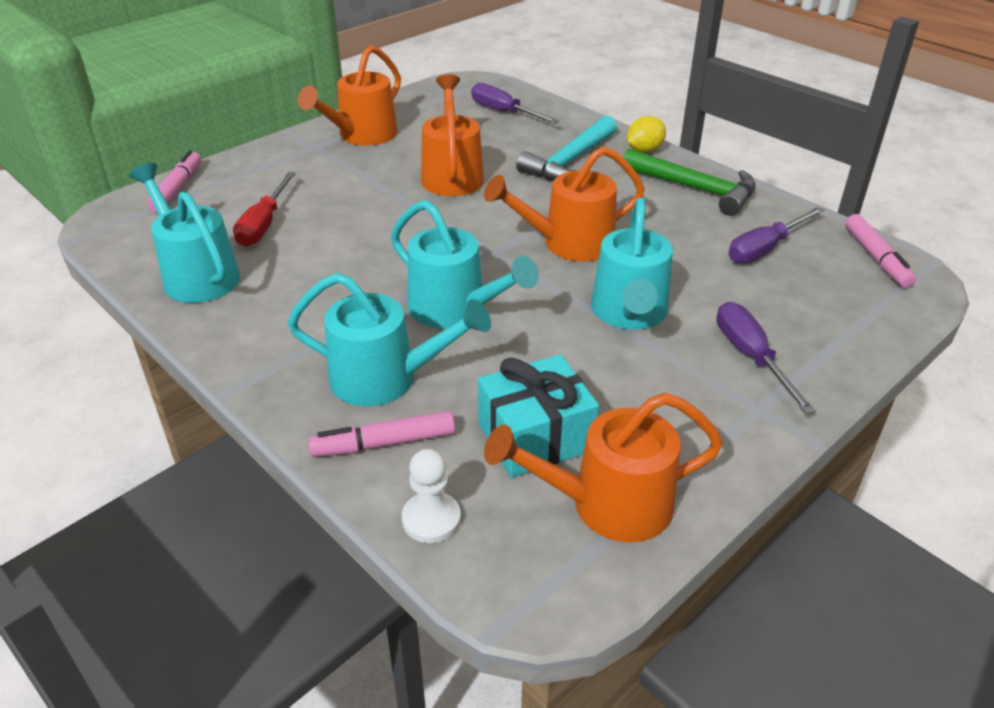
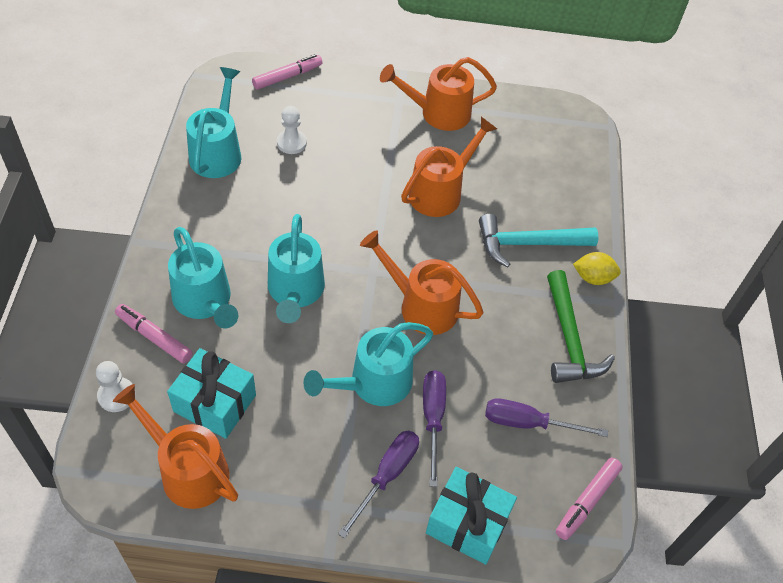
camera: 45 degrees right, 15 degrees up
(264, 224) = (291, 143): red screwdriver -> white pawn
(504, 112) = (556, 164): purple screwdriver -> purple screwdriver (433, 419)
(849, 333) = (467, 523): none -> turquoise gift

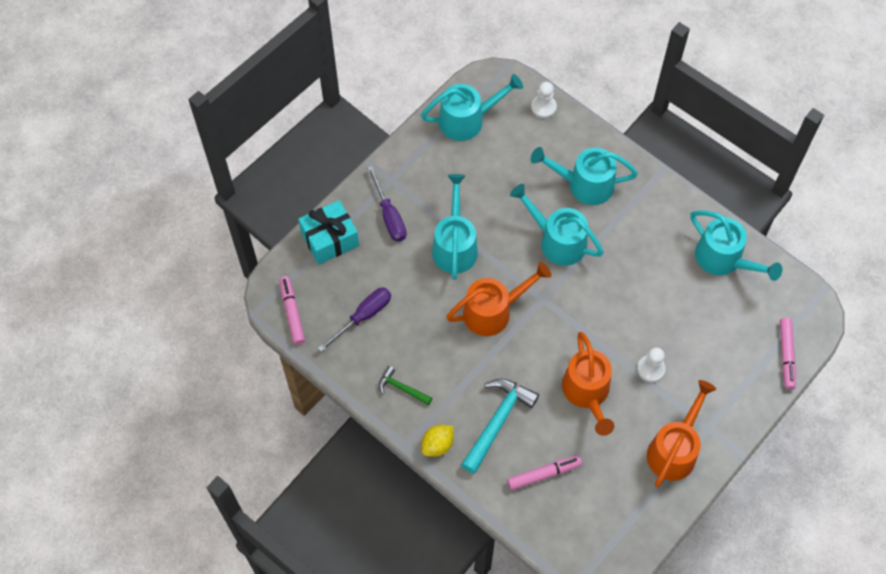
camera: 130 degrees right, 10 degrees up
(154, 337) = (574, 144): pink marker -> pink marker (544, 474)
(187, 469) = (468, 120): orange watering can -> turquoise watering can
(215, 403) = (502, 153): turquoise gift -> none
(291, 143) = (704, 316): white pawn -> white pawn (651, 369)
(433, 419) = (406, 264): purple screwdriver -> none
(569, 339) = (401, 388): green hammer -> green hammer, size x0.55

